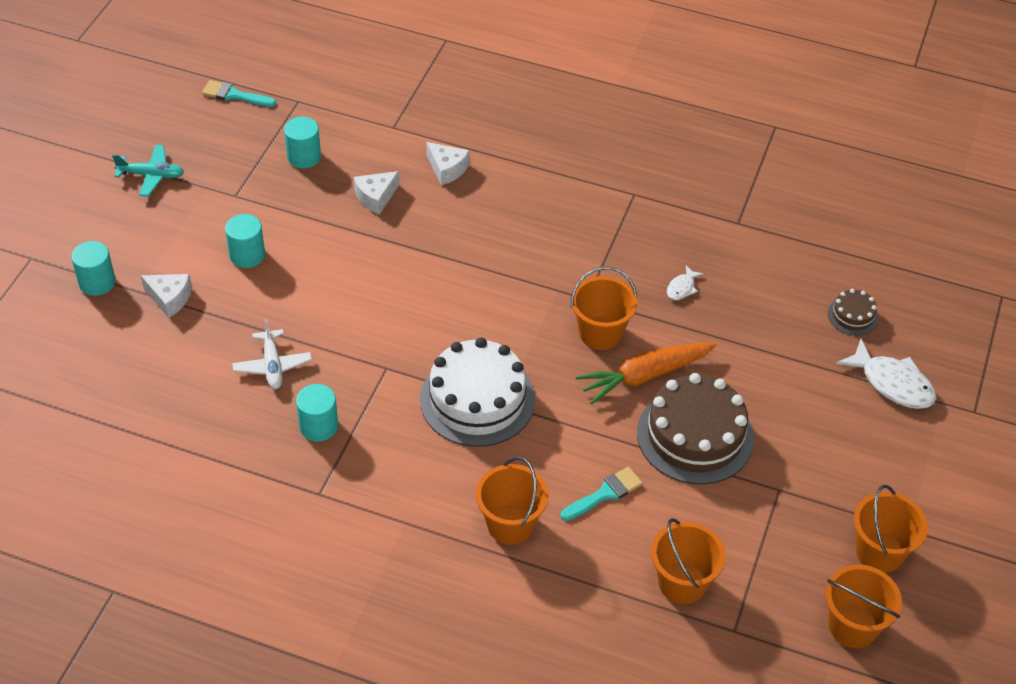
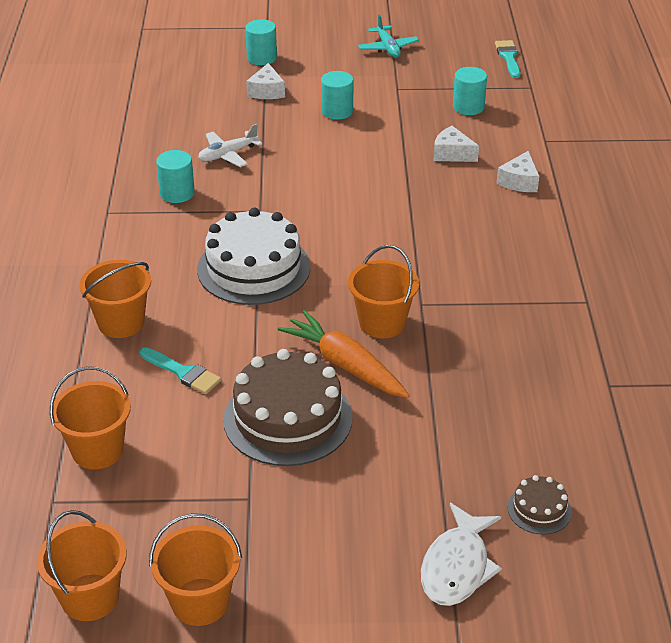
camera: 70 degrees right, 10 degrees down
(682, 288) = (482, 364): white fish -> none

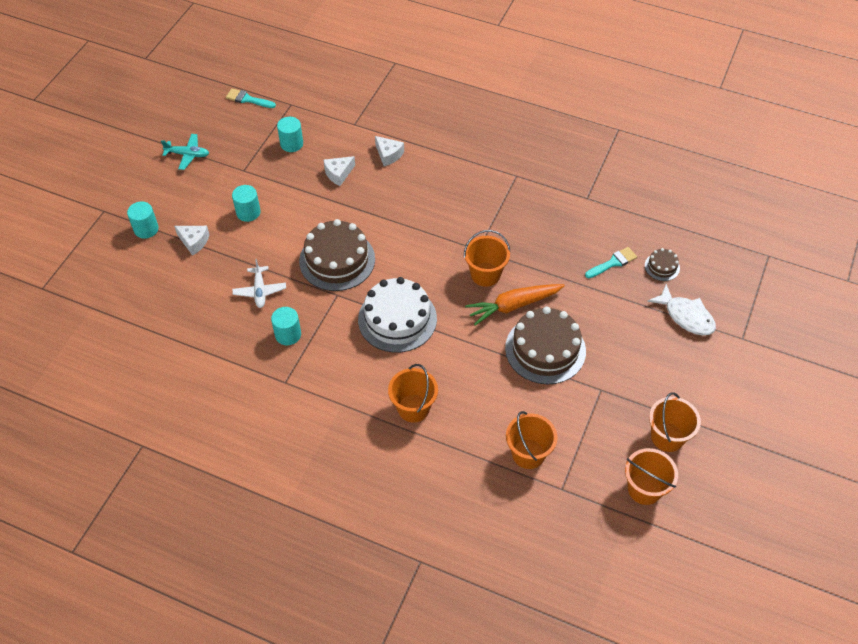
camera: 65 degrees left, 15 degrees up
(183, 373) = (480, 389): turquoise brush -> turquoise brush (613, 263)
(314, 194) = (337, 260): none -> brown cake

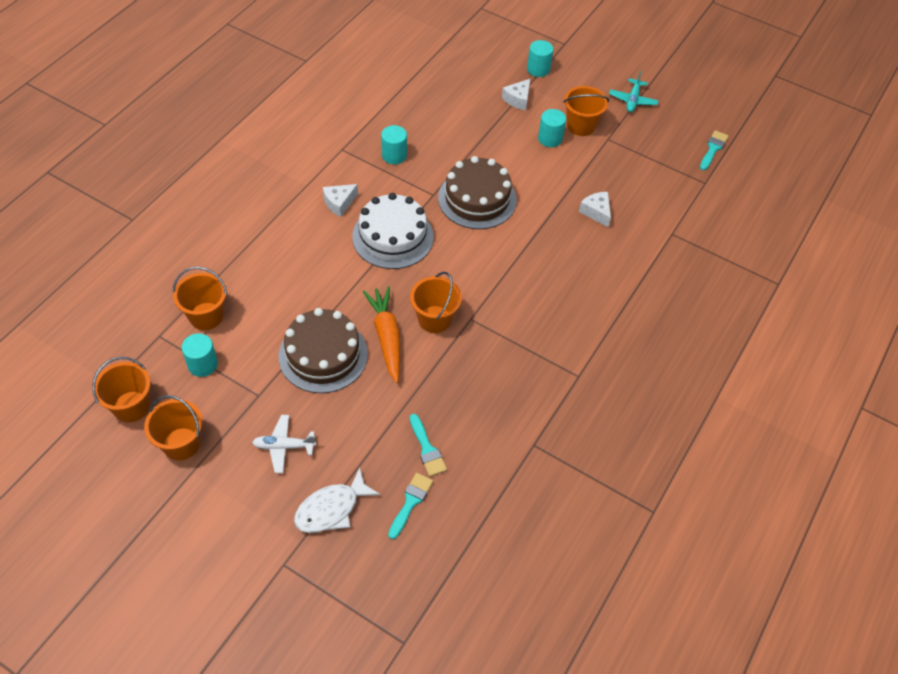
camera: 95 degrees right, 0 degrees up
(260, 291) = (449, 140): white plane -> white plane (284, 446)
(291, 144) = (643, 178): turquoise cylinder -> turquoise cylinder (203, 364)
(388, 155) = (622, 258): white cheese -> white cheese (339, 203)
(413, 408) = (286, 235): orange bucket -> orange bucket (581, 126)
(662, 267) = (411, 502): brown cake -> turquoise brush

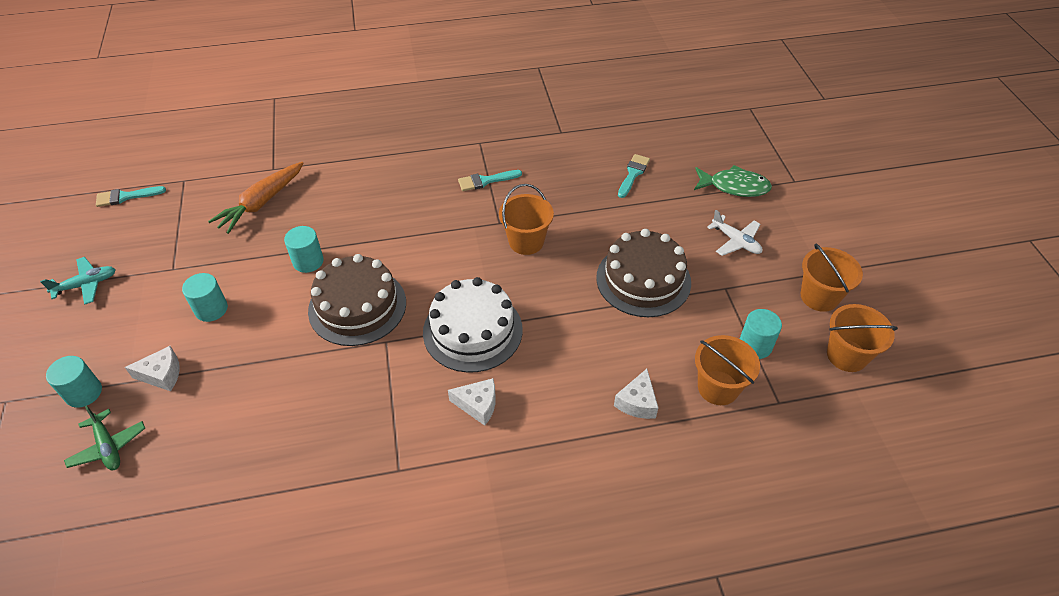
camera: 130 degrees left, 5 degrees down
(331, 509) = (734, 186): white fish -> green fish
(386, 337) = (578, 256): orange carrot -> orange carrot (261, 203)
(394, 155) = (361, 415): turquoise cylinder -> turquoise cylinder (308, 261)
(411, 502) = (676, 157): turquoise brush -> turquoise brush (485, 181)
(488, 64) = (108, 446): none -> green plane
(581, 126) = (167, 299): orange bucket -> none
(596, 212) = (292, 222): white cheese -> white cheese (637, 402)

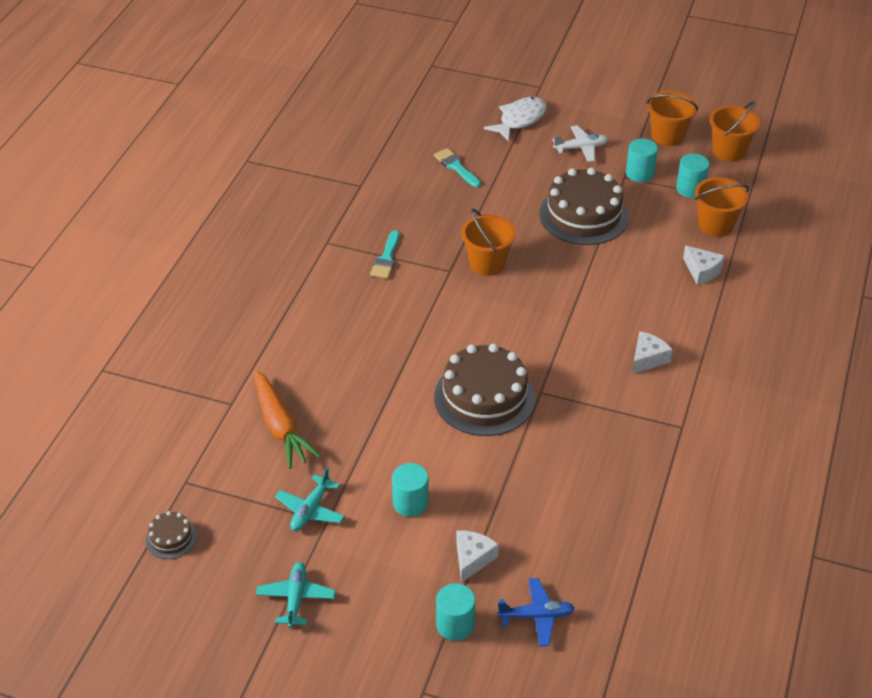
camera: 60 degrees left, 5 degrees down
(108, 446) = (536, 616): green plane -> blue plane
(126, 197) = (171, 538): turquoise brush -> brown cake
(180, 255) = (310, 510): none -> turquoise plane
(308, 261) = (398, 414): turquoise cylinder -> turquoise cylinder (639, 173)
(472, 330) = (567, 334): white cake -> none
(734, 186) = (520, 120): green fish -> white fish

